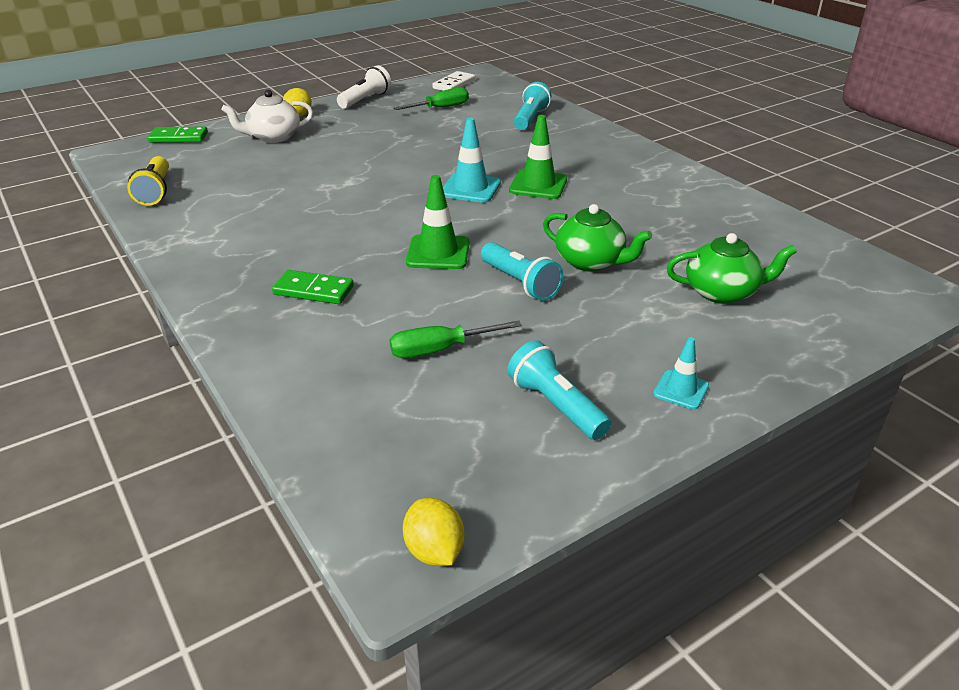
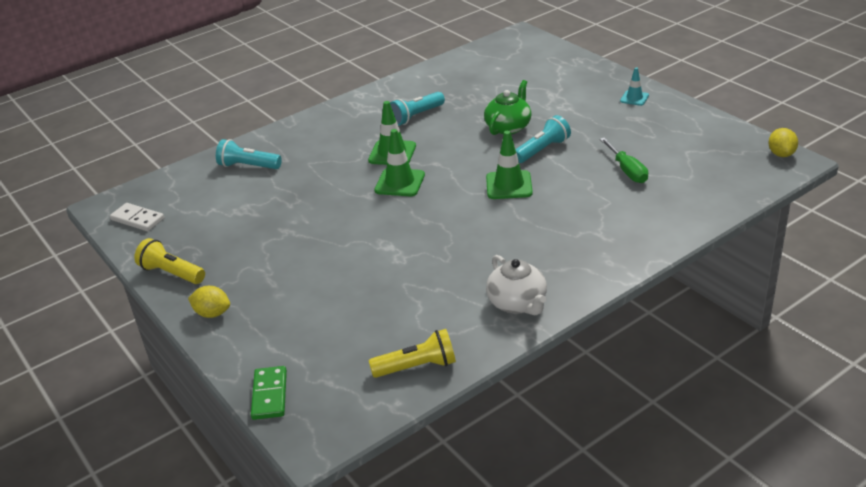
camera: 90 degrees left, 0 degrees up
(273, 137) = (276, 318): white teapot -> white teapot (518, 303)
(313, 290) = (575, 230): green domino -> none
(365, 100) = (171, 273): white flashlight -> yellow flashlight
(434, 551) = (781, 154): yellow lemon -> yellow lemon turned 60 degrees counterclockwise
(440, 108) = (209, 219): green screwdriver -> none
(470, 188) = (399, 183): turquoise traffic cone -> green traffic cone
(556, 405) = (663, 131): turquoise flashlight -> turquoise flashlight (416, 116)
(722, 292) = (534, 86): green teapot -> none

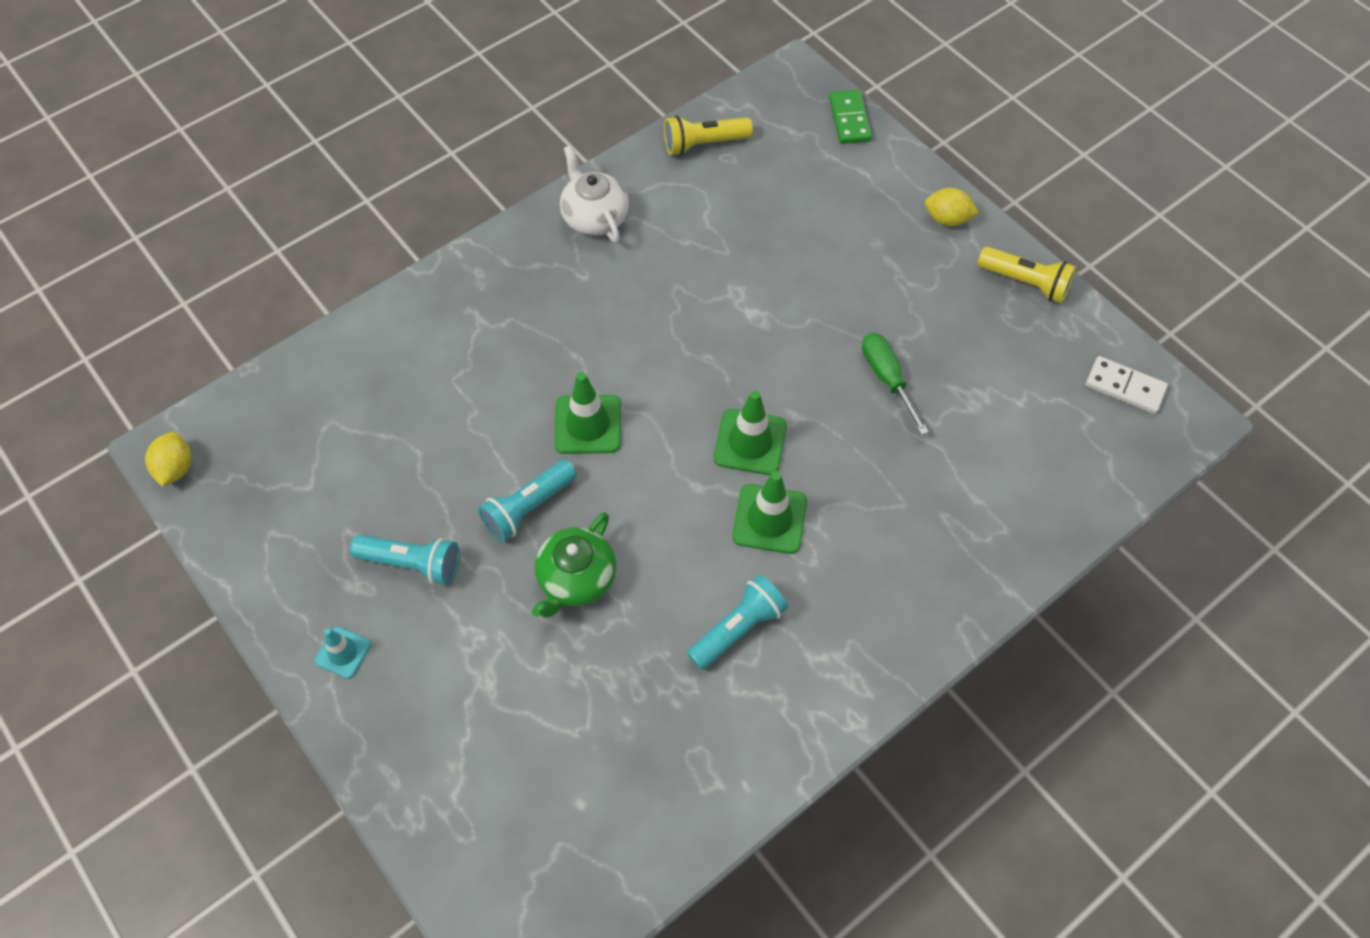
camera: 175 degrees right, 25 degrees up
(248, 166) = (1002, 502): turquoise flashlight -> turquoise flashlight (412, 564)
(627, 170) = (411, 446): green screwdriver -> green screwdriver (887, 379)

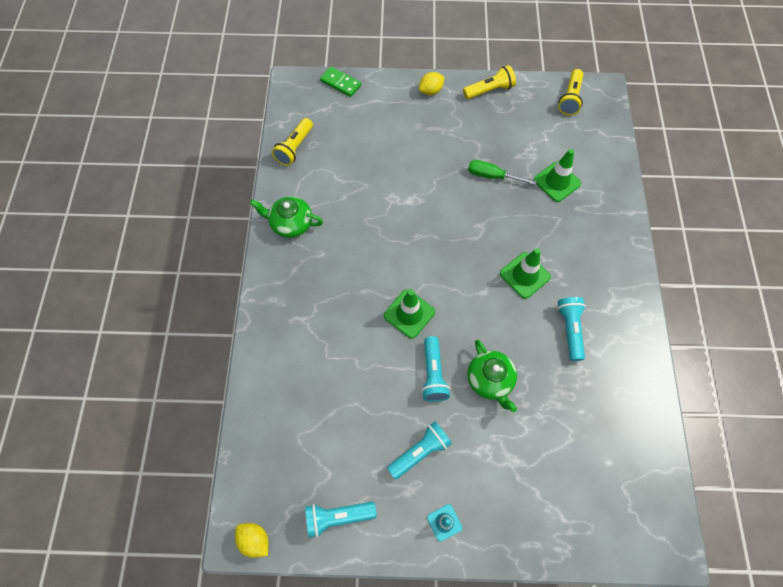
camera: 50 degrees left, 5 degrees up
(263, 532) = (338, 517): none -> turquoise flashlight
(594, 217) = (291, 224): white teapot -> green teapot
(750, 442) = (478, 253): green traffic cone -> green traffic cone (557, 182)
(1124, 387) = (570, 98): white domino -> yellow flashlight

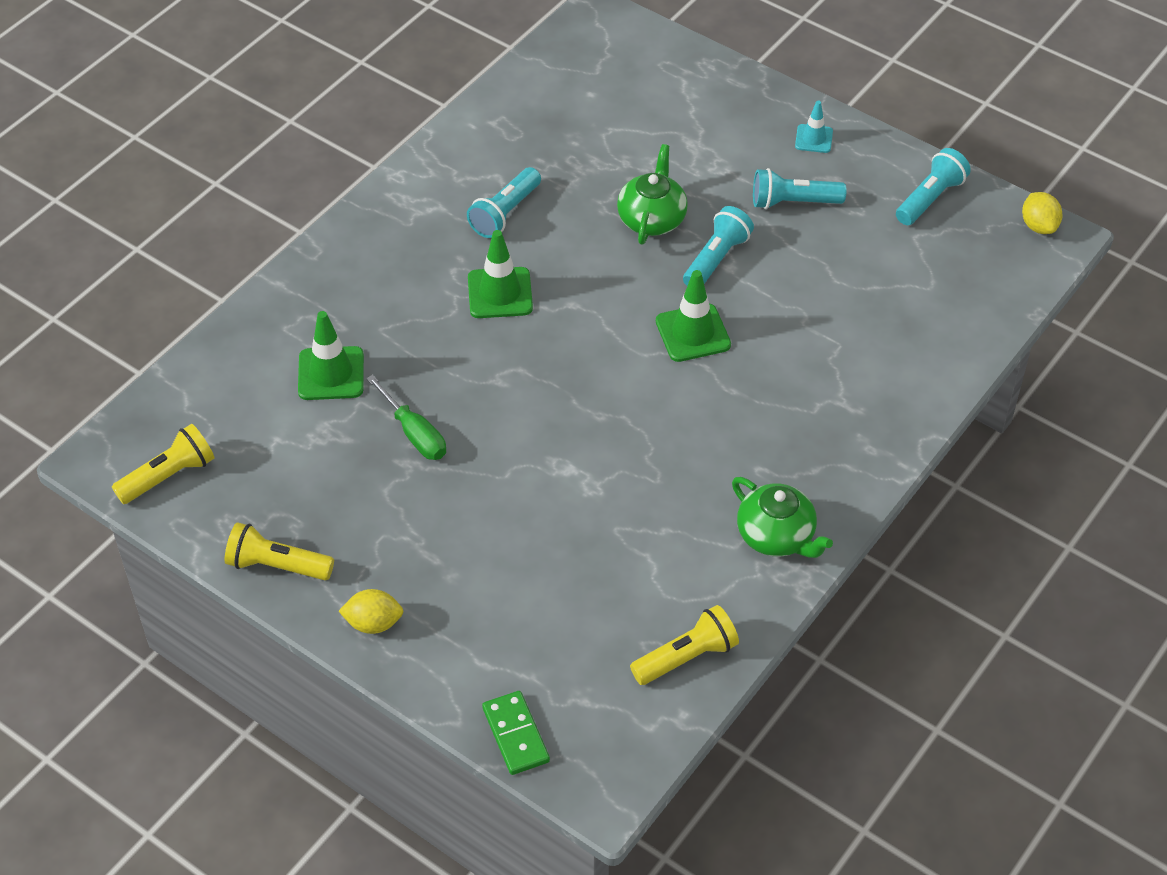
camera: 145 degrees left, 15 degrees down
(338, 517) = (930, 198): turquoise flashlight -> turquoise flashlight turned 75 degrees counterclockwise

